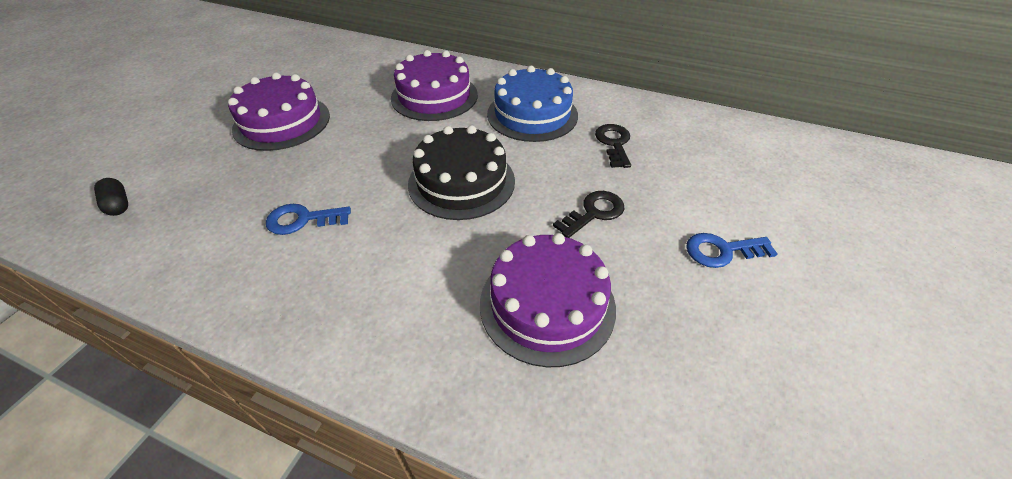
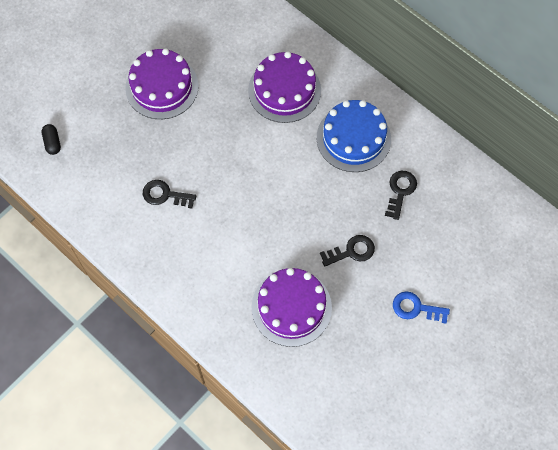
camera: 20 degrees right, 20 degrees up
(302, 220) = (165, 195): blue key -> black key
(461, 182) = (275, 194): black cake -> none

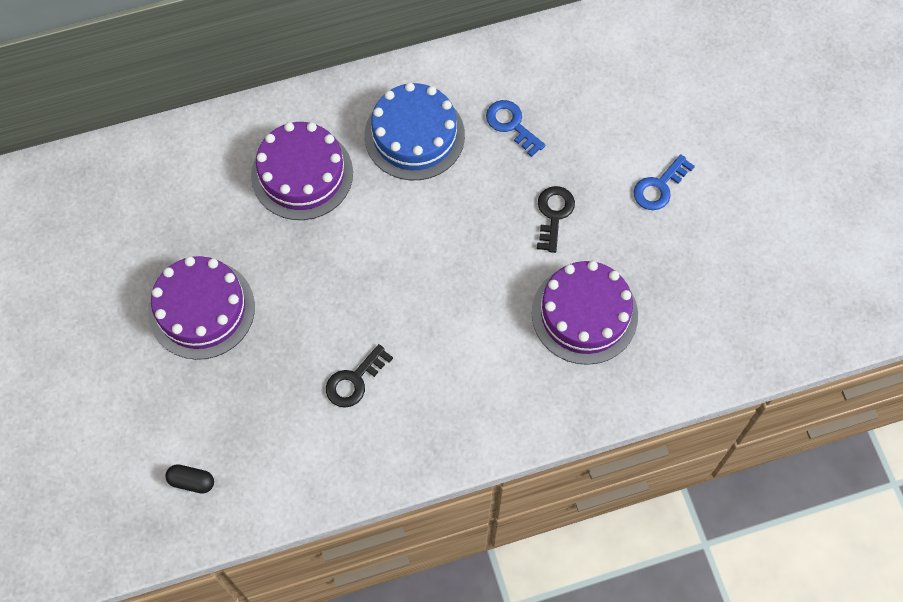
camera: 60 degrees left, 0 degrees up
(400, 191) = (511, 125): black key -> blue key

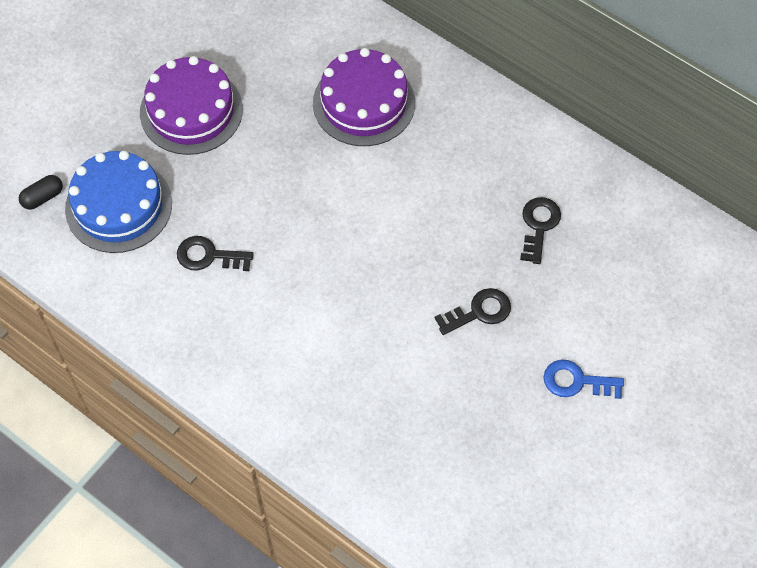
camera: 55 degrees right, 5 degrees down
(192, 481) = (42, 197): black capsule -> black capsule turned 75 degrees clockwise
(414, 135) = (466, 160): blue cake -> blue cake (118, 206)
(511, 125) = (539, 226): blue key -> black key
(584, 314) = (402, 394): purple cake -> none

